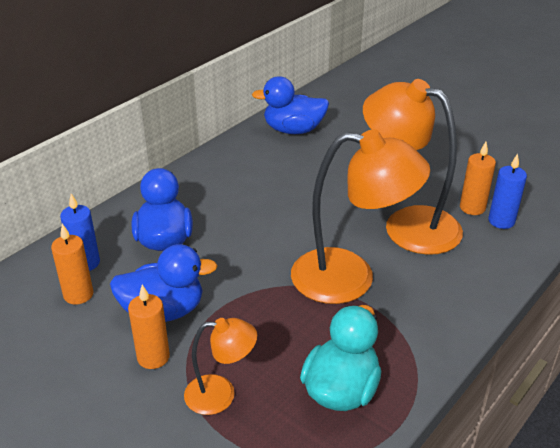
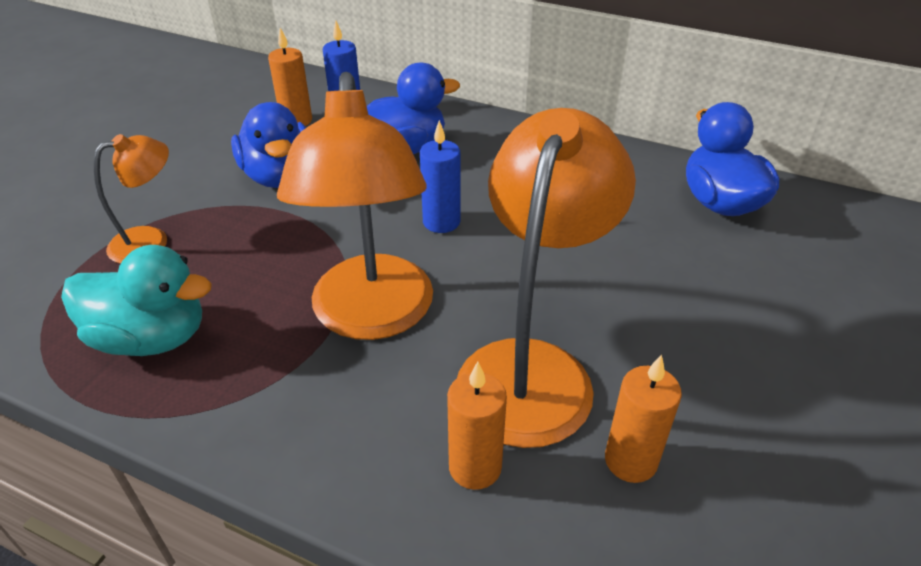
camera: 75 degrees right, 5 degrees up
(153, 357) = (207, 185): orange candle -> orange candle (475, 467)
(221, 394) = (151, 241): orange lamp -> orange lamp turned 105 degrees counterclockwise
(501, 221) = (609, 515): blue candle -> blue candle (441, 222)

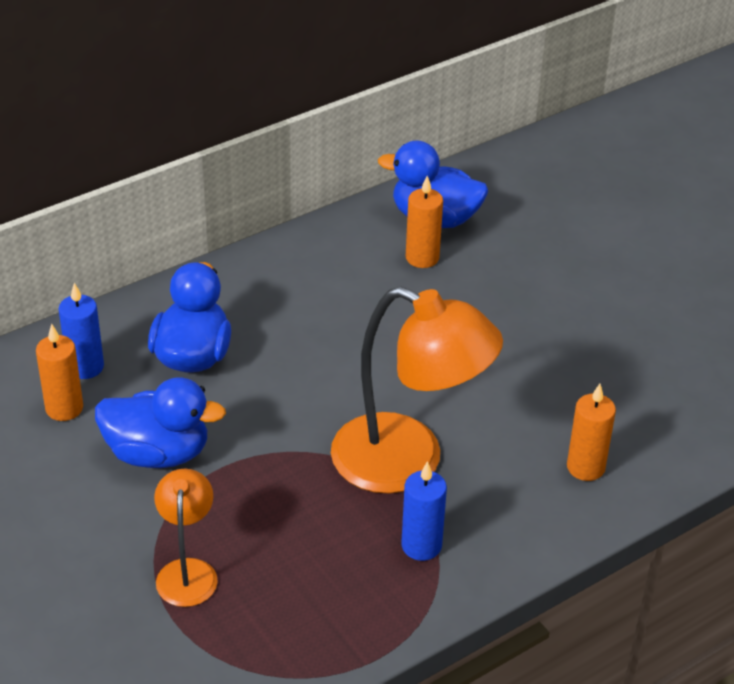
camera: 60 degrees left, 0 degrees up
(151, 338) = (329, 600): turquoise duck -> none
(441, 222) = (325, 377): blue candle -> blue candle (421, 545)
(532, 368) = (524, 402): orange lamp -> none
(630, 461) = (628, 396): orange candle -> orange candle (422, 258)

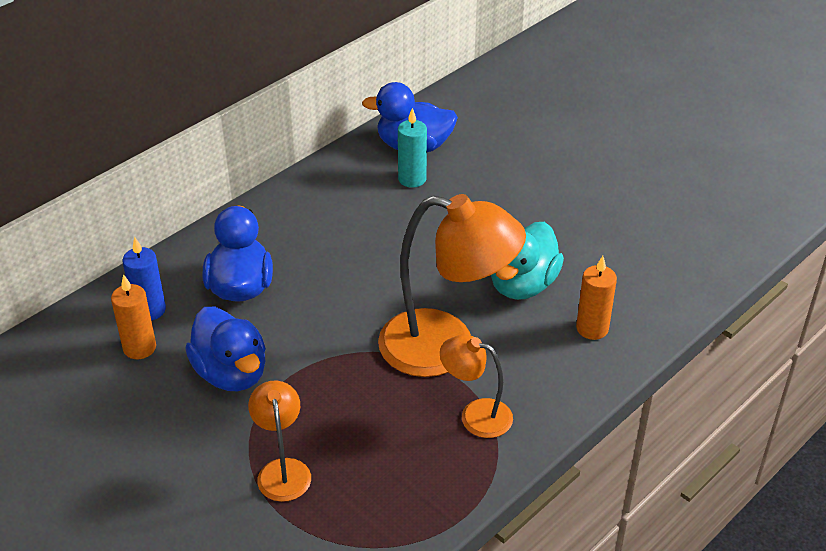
camera: 10 degrees left, 0 degrees up
(158, 453) = (231, 373): blue duck -> blue duck turned 60 degrees clockwise
(421, 545) = (475, 415): blue candle -> orange lamp
(422, 258) = (412, 179): orange candle -> turquoise candle
(518, 403) = (522, 285): none -> turquoise duck

